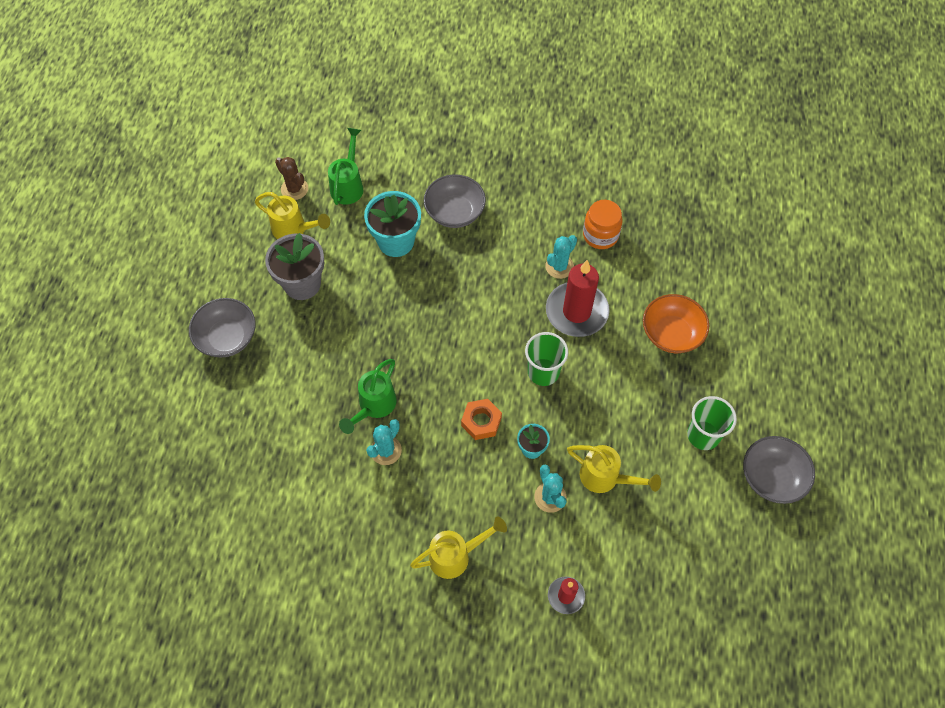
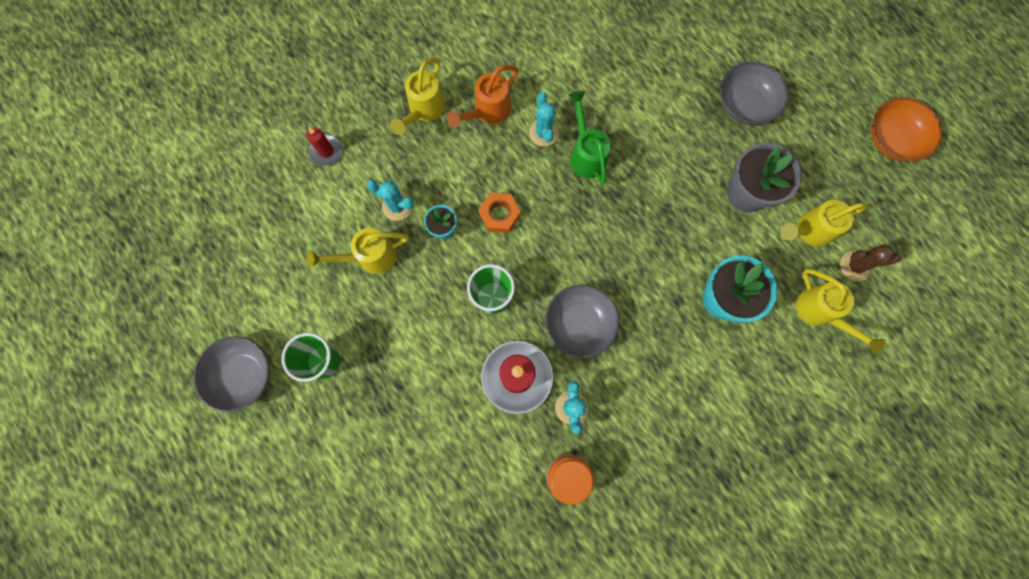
camera: 135 degrees right, 15 degrees up
(348, 185) = (820, 313): green watering can -> yellow watering can
(409, 507) = (487, 111): none -> orange watering can
(455, 212) = (709, 374): grey bowl -> grey bowl (579, 324)
(671, 333) = (422, 432): orange bowl -> orange bowl (892, 139)

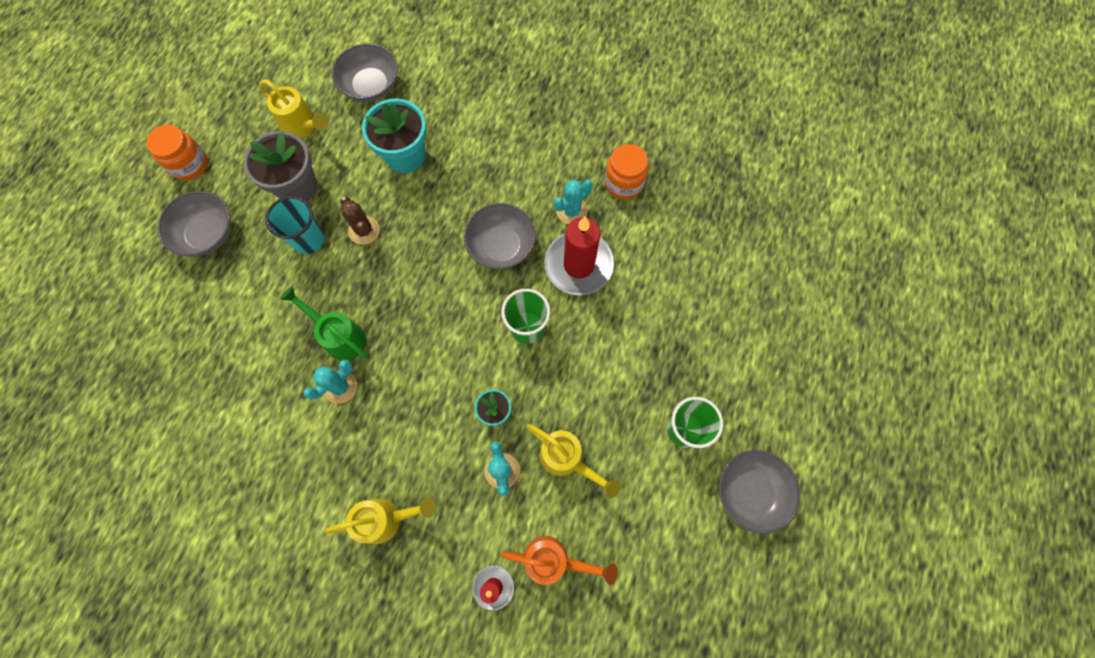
camera: 125 degrees left, 5 degrees down
(487, 111) = (349, 454): orange watering can -> orange watering can (554, 560)
(499, 215) = (448, 372): orange nut -> none
(586, 154) = (339, 336): green watering can -> green watering can turned 90 degrees clockwise
(689, 176) = (308, 239): none -> turquoise cup
(820, 313) = (371, 86): yellow watering can -> grey bowl
(824, 122) = (189, 164): none -> orange jar
(855, 266) = (314, 82): brown cactus -> brown cactus (364, 230)
(892, 139) = (178, 108): orange bowl -> none

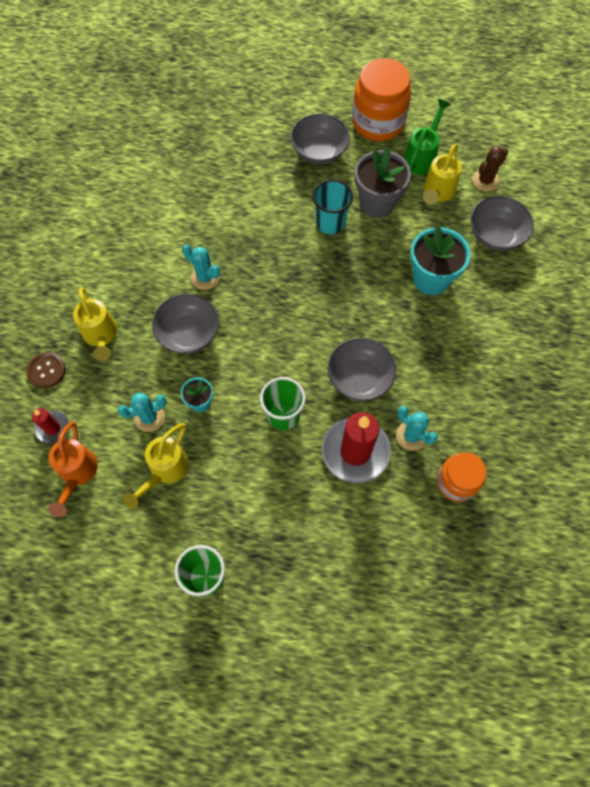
camera: 80 degrees right, 5 degrees down
(189, 164) = (378, 122): orange jar -> orange jar, size x1.59
(339, 336) = (248, 266): green watering can -> green watering can (422, 156)
(364, 230) = (348, 262): brown cactus -> brown cactus (485, 180)
(417, 591) = (46, 370): none -> brown button
(750, 491) = (153, 649): grey bowl -> grey bowl (188, 333)

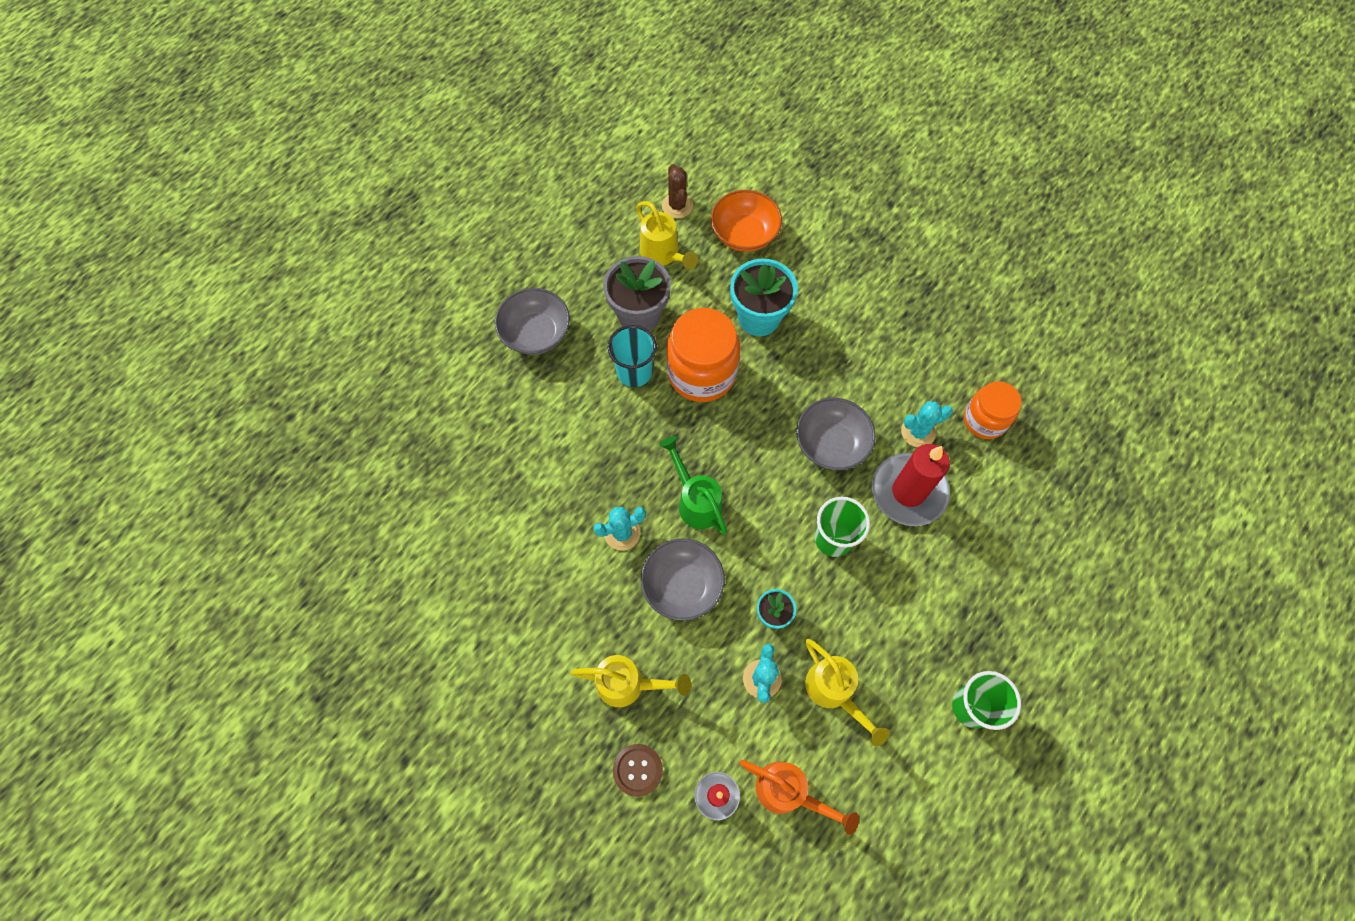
camera: 60 degrees left, 0 degrees up
(378, 122) = (539, 258): orange jar -> orange jar (702, 373)
(422, 156) = (610, 243): green watering can -> green watering can (695, 500)
(495, 234) = (744, 234): grey bowl -> orange bowl

